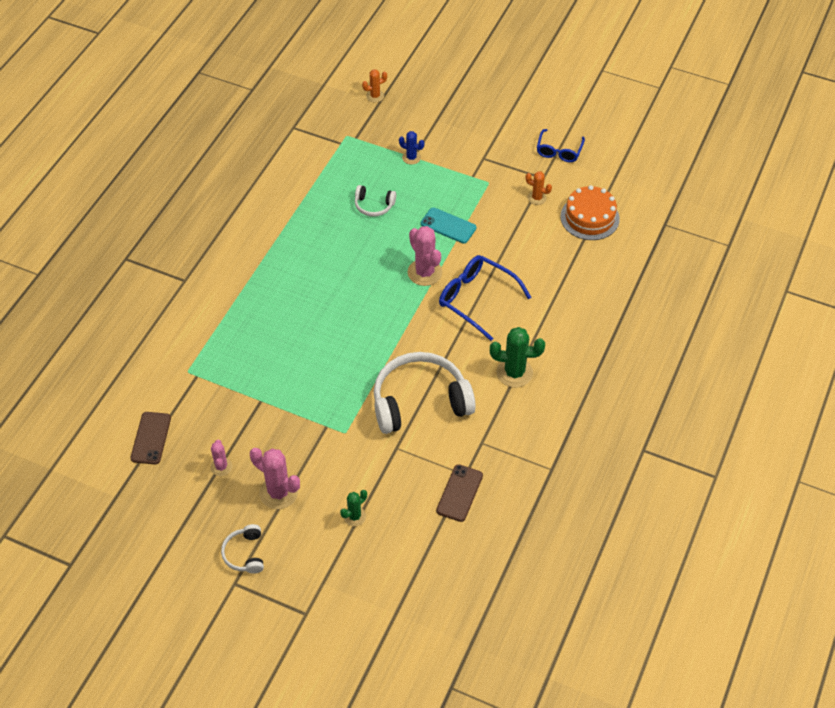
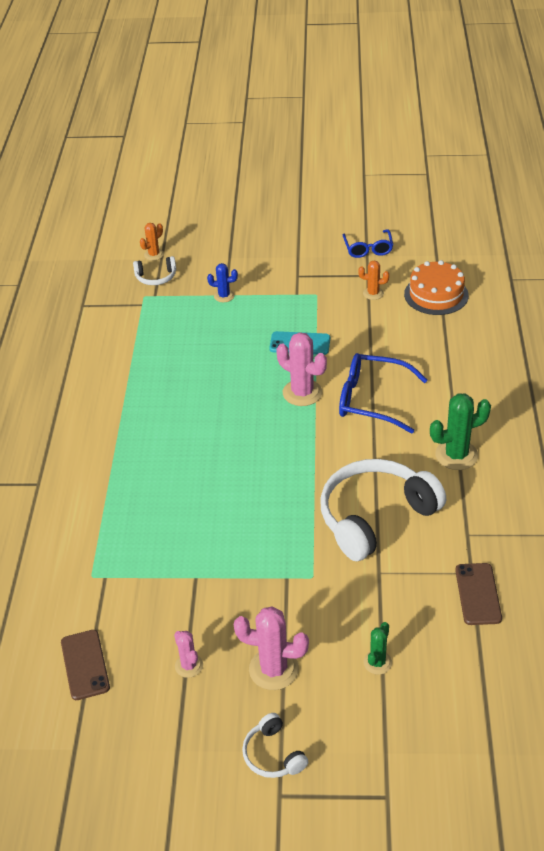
camera: 20 degrees left, 10 degrees down
(374, 206) = (210, 349): white headphones -> white headphones (156, 277)

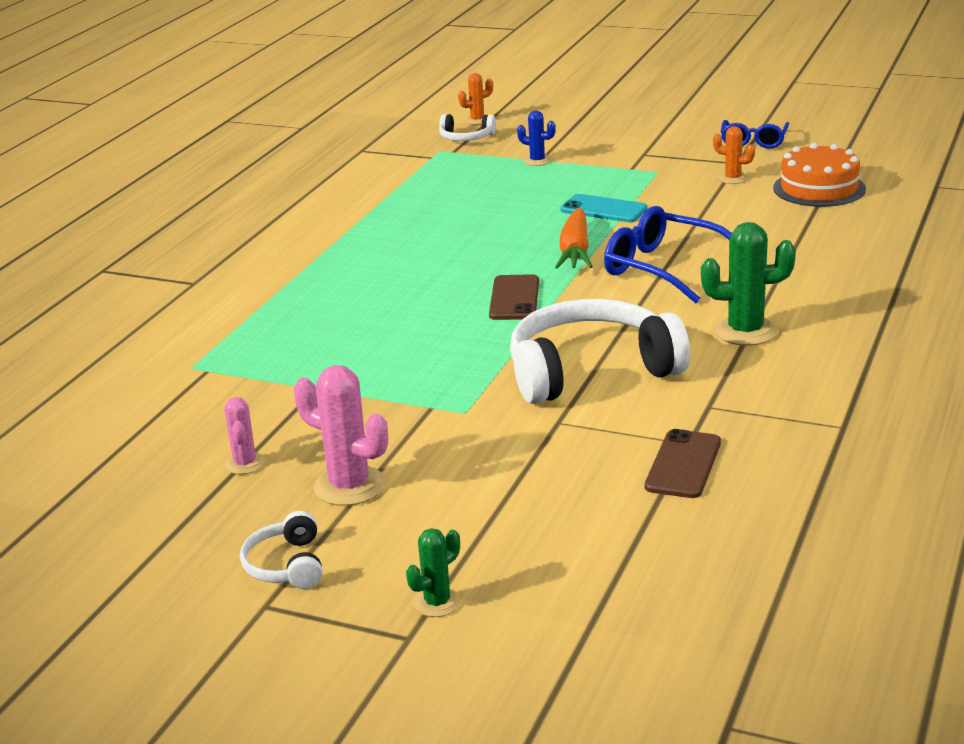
camera: 20 degrees right, 15 degrees down
(85, 665) = (121, 440): brown phone -> brown phone (514, 298)
(302, 393) = (575, 250): pink cactus -> orange carrot
(377, 662) = (493, 505): green cactus -> green cactus (437, 603)

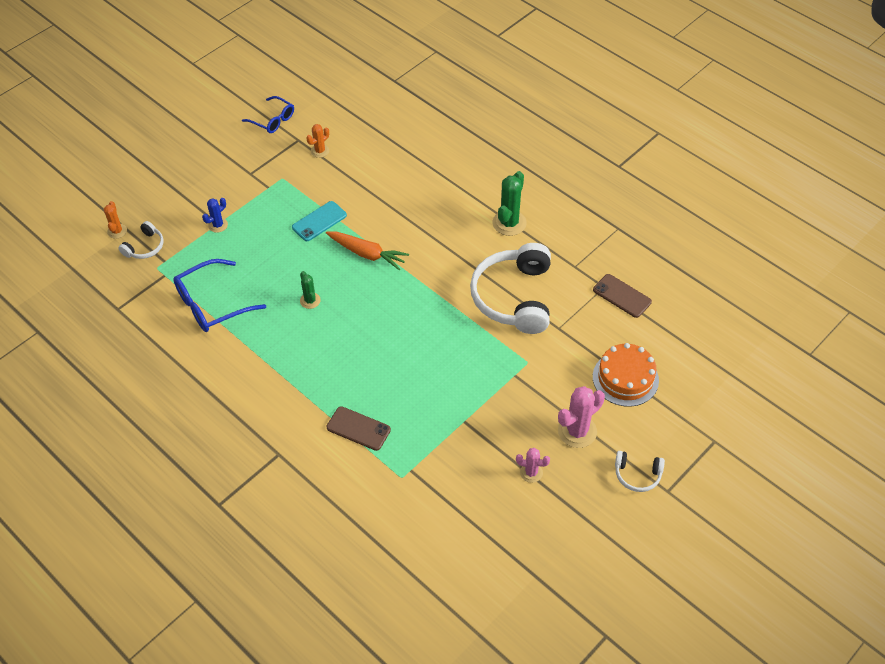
camera: 70 degrees left, 25 degrees up
(437, 603) = (693, 423): green cactus -> green cactus (310, 300)
(514, 298) = (410, 301): brown phone -> brown phone (358, 429)
(663, 268) = (416, 225): blue glasses -> blue glasses (211, 304)
(819, 188) = (361, 124): orange cake -> orange cake (625, 378)

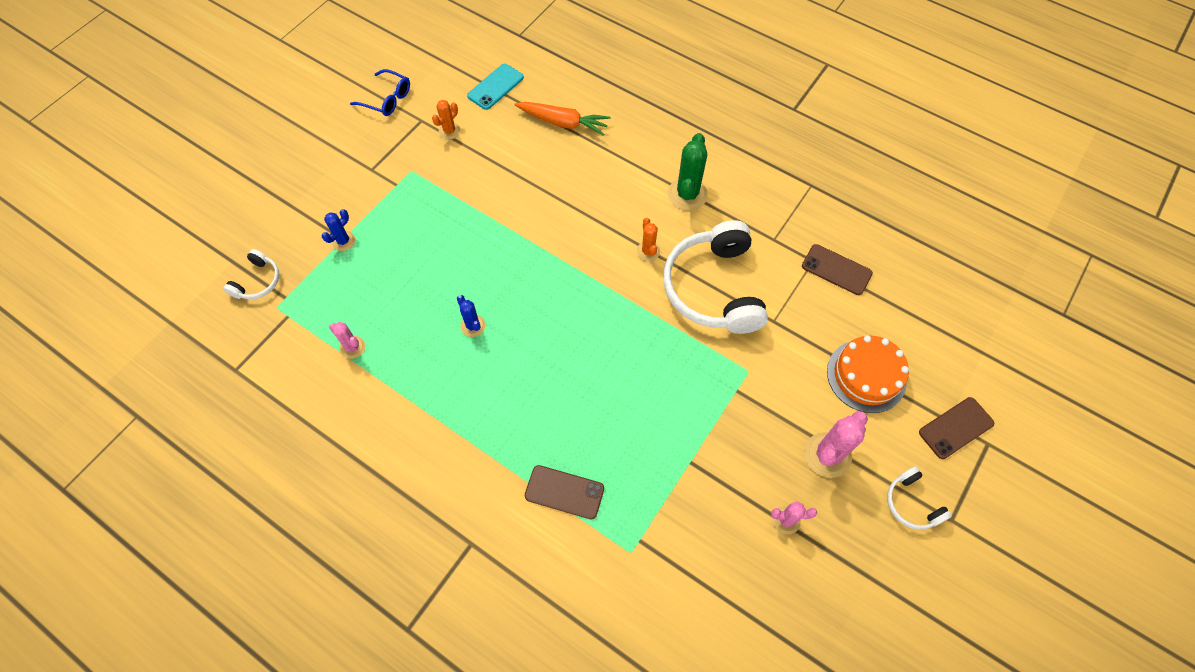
camera: 10 degrees left, 10 degrees up
(117, 231) = (220, 265): orange cactus -> orange cactus (648, 251)
(211, 304) = (352, 347): blue glasses -> pink cactus
(310, 300) = (473, 326): green cactus -> blue cactus
(319, 221) = (465, 220): turquoise phone -> turquoise phone (495, 87)
(367, 254) = (529, 255): orange carrot -> orange carrot (563, 122)
(637, 475) = (911, 503): white headphones -> white headphones turned 60 degrees clockwise
(690, 426) = (955, 428): none -> brown phone

